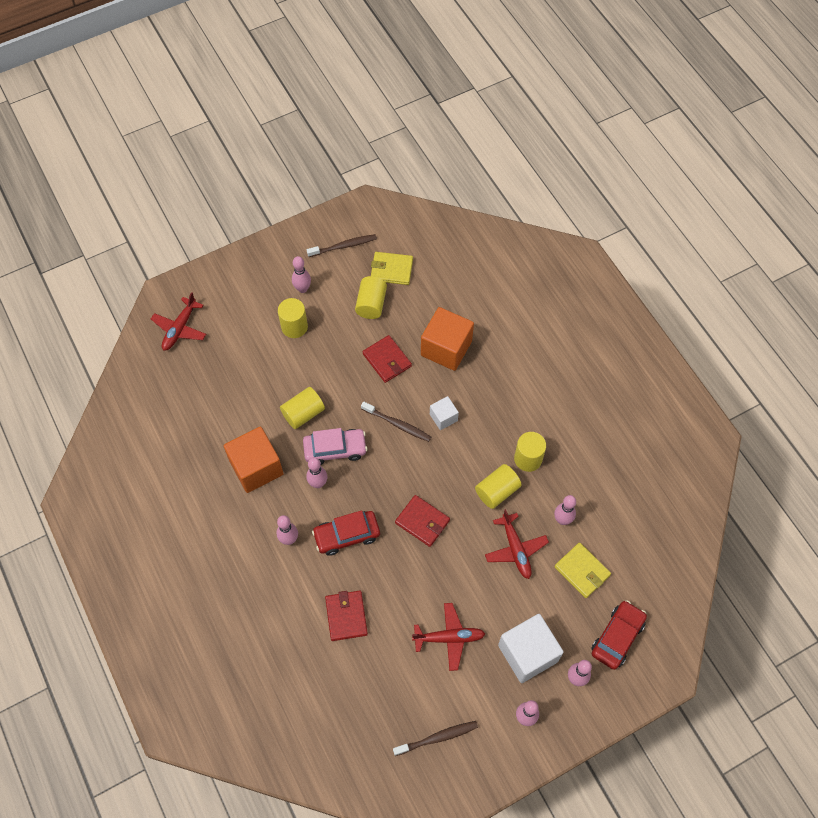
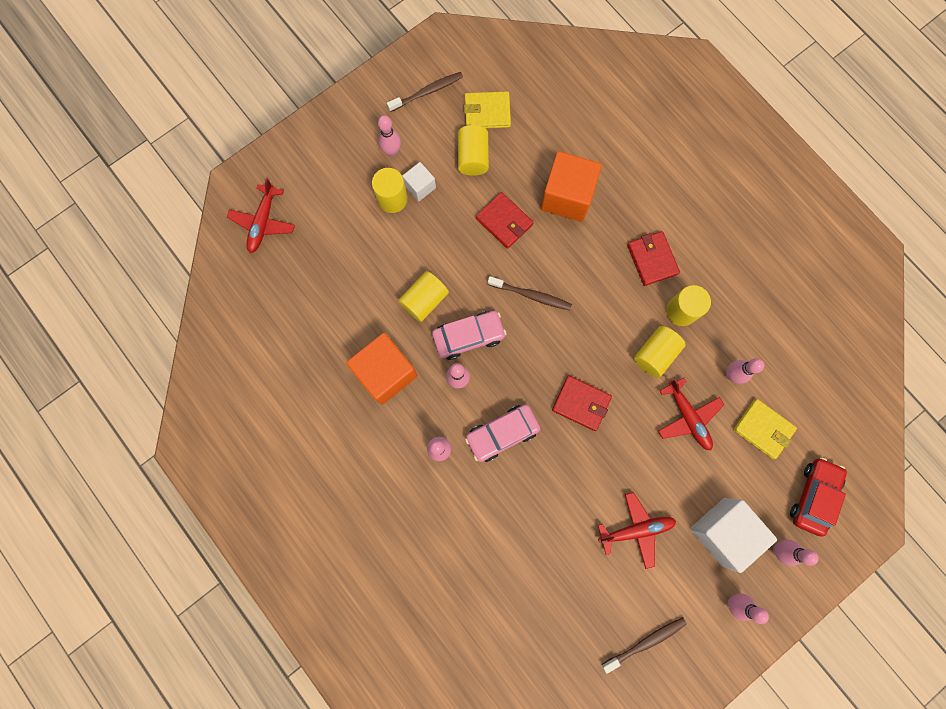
camera: 10 degrees left, 15 degrees up
(346, 616) = (521, 525): red wallet -> red wallet (652, 259)
(347, 535) = (502, 434): red car -> pink car
(443, 417) = (580, 279): white cube -> white cube (420, 186)

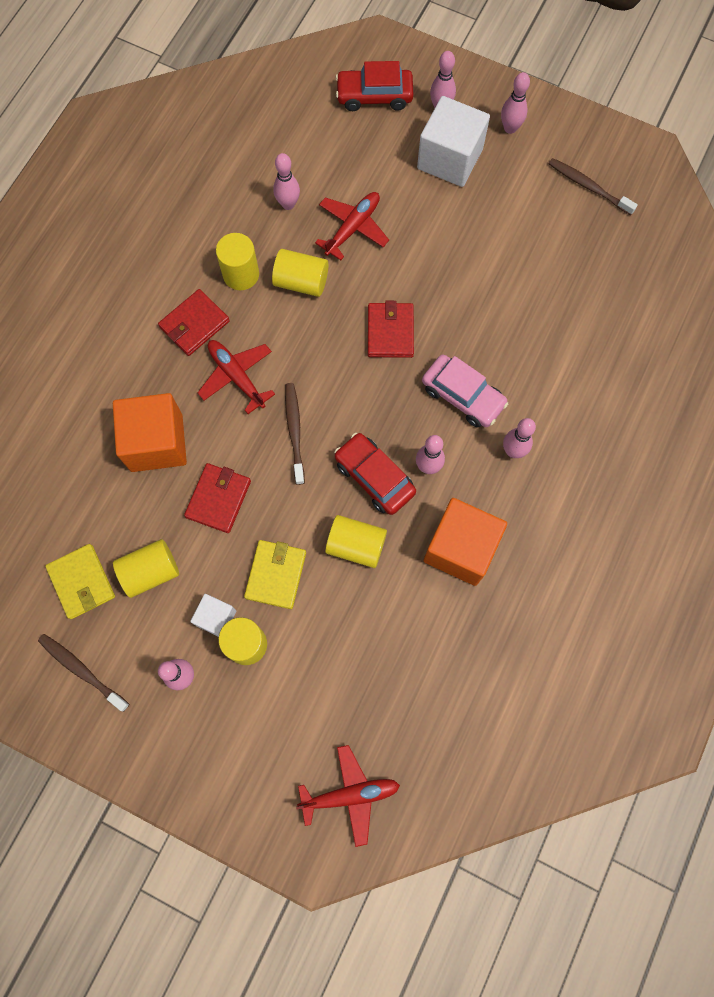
camera: 115 degrees left, 5 degrees down
(468, 336) = (374, 477): pink car -> red car
(636, 529) = (490, 233): red plane -> red plane (236, 376)
(763, 429) = (330, 158): yellow wallet -> yellow wallet (276, 575)

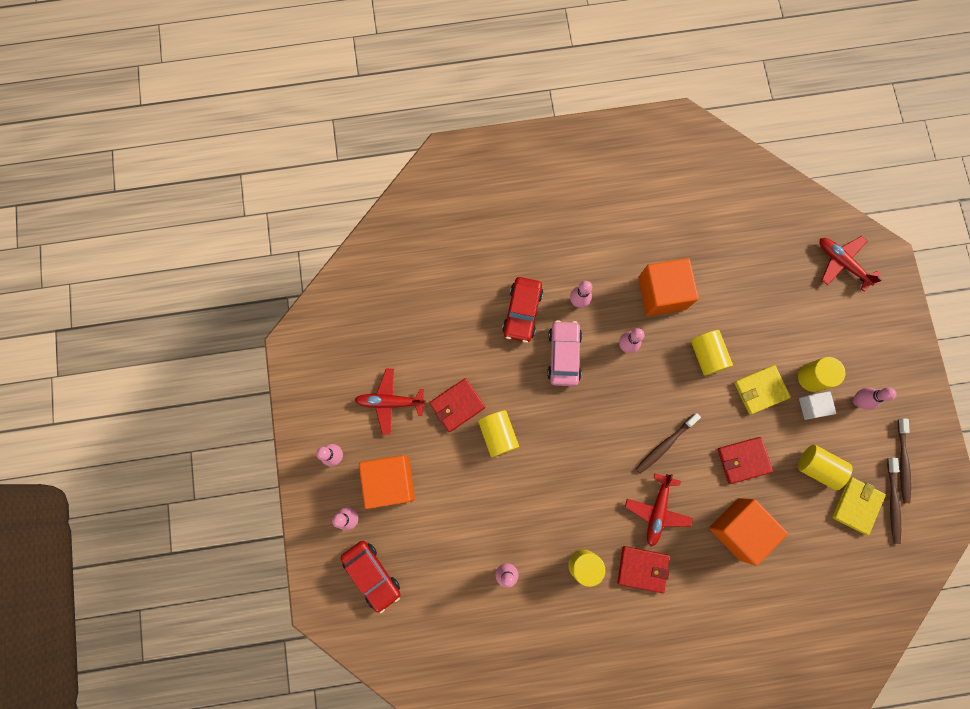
camera: 125 degrees left, 5 degrees up
(301, 282) = (559, 518): yellow cylinder -> yellow cylinder (498, 434)
(353, 228) = (493, 512): red plane -> red plane (390, 402)
(374, 477) = (657, 373): red car -> red car (522, 312)
(390, 332) = (552, 431): red wallet -> red wallet (457, 405)
(450, 159) = (390, 481): white cube -> orange cube
(588, 186) = (349, 371): brown toothbrush -> brown toothbrush (892, 502)

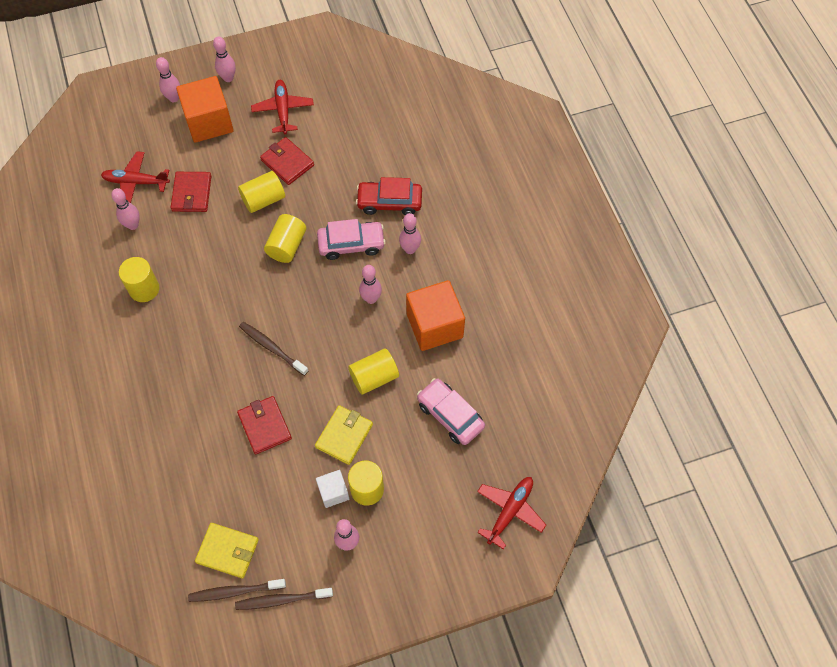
camera: 80 degrees right, 15 degrees down
(372, 574) = (124, 122): red car -> none
(642, 569) = (144, 342): red wallet -> red wallet (192, 193)
(657, 510) = (203, 348): red plane -> red plane (136, 182)
(739, 529) = (191, 429): orange cube -> none
(751, 295) = (450, 415): none -> pink car
(760, 390) = (344, 436): yellow wallet -> yellow wallet turned 60 degrees clockwise
(817, 467) = (266, 504): yellow cylinder -> yellow cylinder (287, 246)

